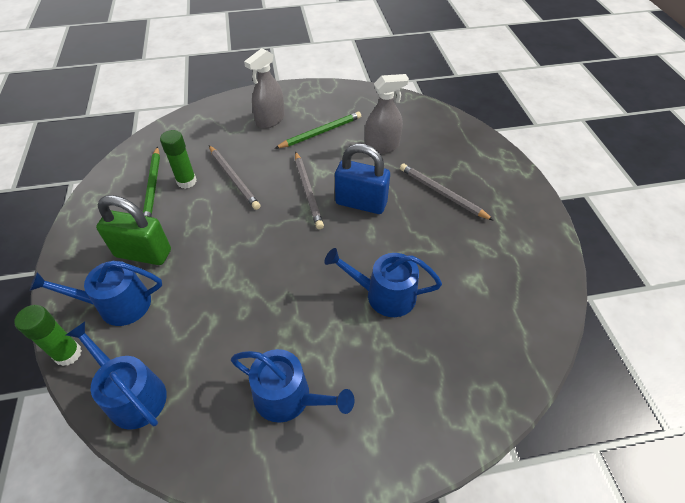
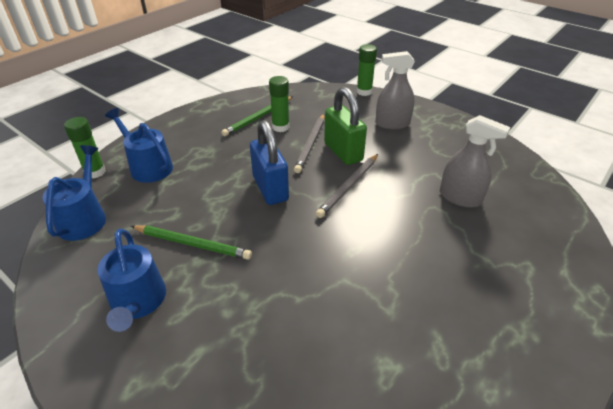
camera: 50 degrees right, 10 degrees down
(143, 253) = (199, 150): green padlock -> green padlock (343, 152)
(211, 105) = (364, 92): none -> green glue stick
(320, 132) = (420, 154): green pencil -> green pencil (192, 244)
(361, 203) = (377, 224): blue padlock -> blue padlock (270, 189)
(384, 295) = (294, 302): blue watering can -> none
(442, 193) = (465, 273): grey pencil -> none

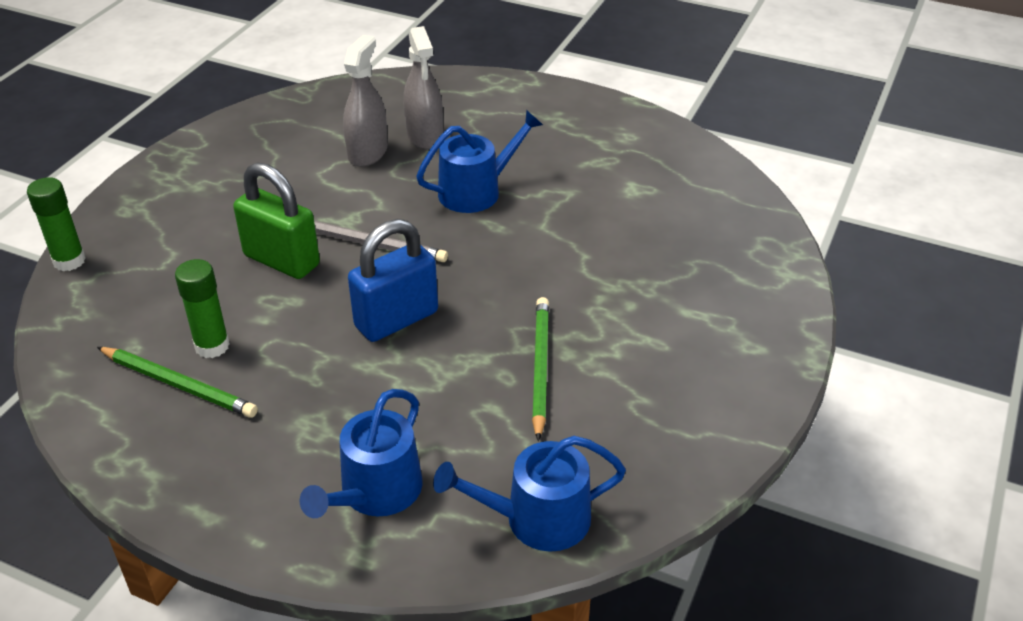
camera: 105 degrees left, 0 degrees up
(95, 172) = (412, 569): green glue stick -> none
(138, 302) = (655, 385): blue watering can -> blue watering can (476, 191)
(311, 144) = (265, 298): grey pencil -> none
(343, 152) = (282, 260): green padlock -> green padlock turned 75 degrees clockwise
(392, 124) = (188, 219): grey spray bottle -> grey spray bottle (425, 136)

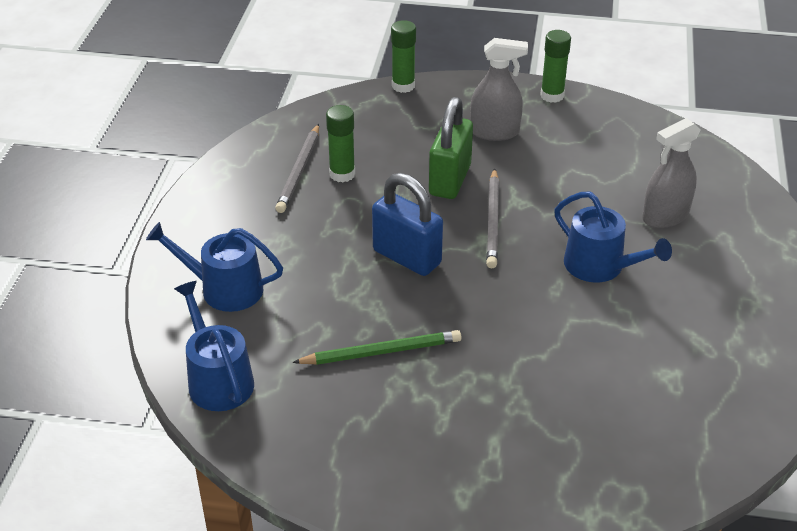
camera: 75 degrees right, 0 degrees up
(179, 384) = (299, 171): green pencil -> grey pencil
(183, 156) = (552, 96): none -> green glue stick
(368, 152) = (617, 189): grey spray bottle -> grey spray bottle (494, 132)

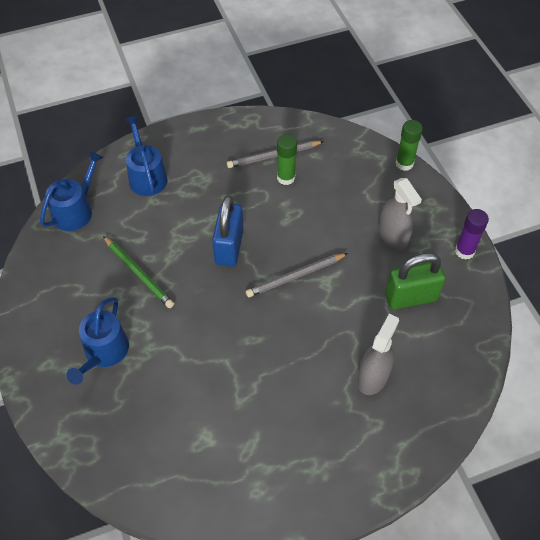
camera: 60 degrees right, 15 degrees up
(450, 180) = (321, 235): green padlock -> green padlock (411, 297)
(552, 96) = (464, 251): green glue stick -> purple glue stick
(600, 266) = (290, 356): blue watering can -> blue watering can (104, 352)
(665, 216) = (373, 377): grey spray bottle -> grey spray bottle turned 90 degrees clockwise

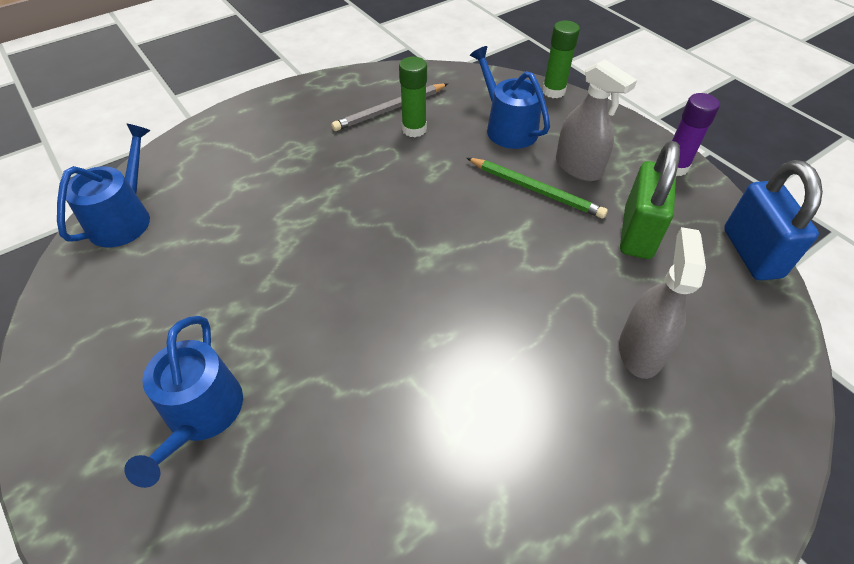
camera: 15 degrees left, 5 degrees down
(138, 273) = (237, 282): green pencil -> green pencil (535, 190)
(146, 176) = (224, 159): blue watering can -> blue watering can (507, 128)
(229, 247) = (365, 221): blue padlock -> blue padlock (751, 253)
(295, 276) = (471, 239): grey pencil -> none
(411, 297) = (637, 233): green padlock -> green padlock turned 45 degrees counterclockwise

